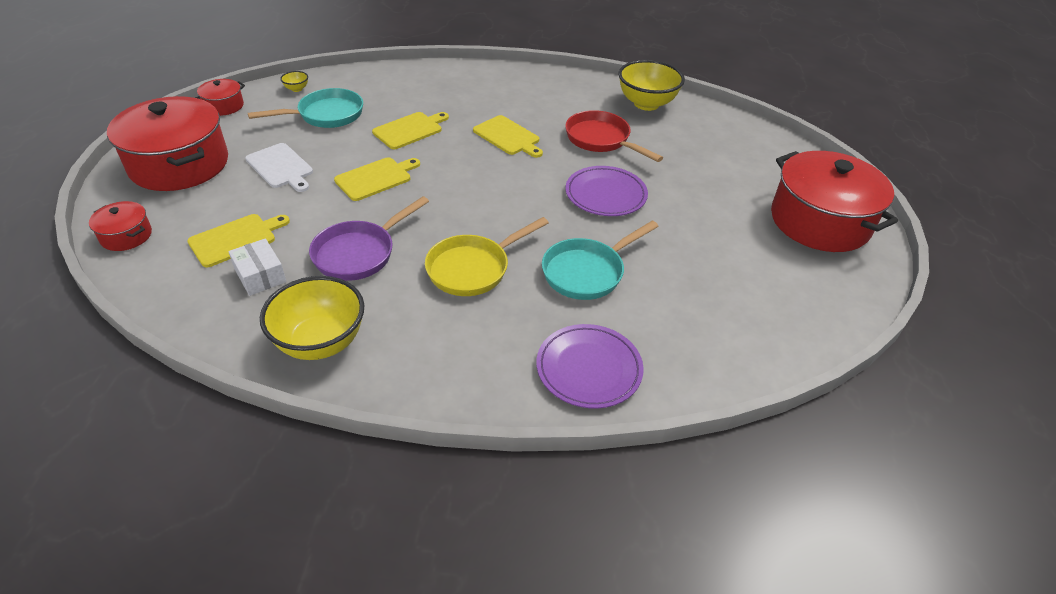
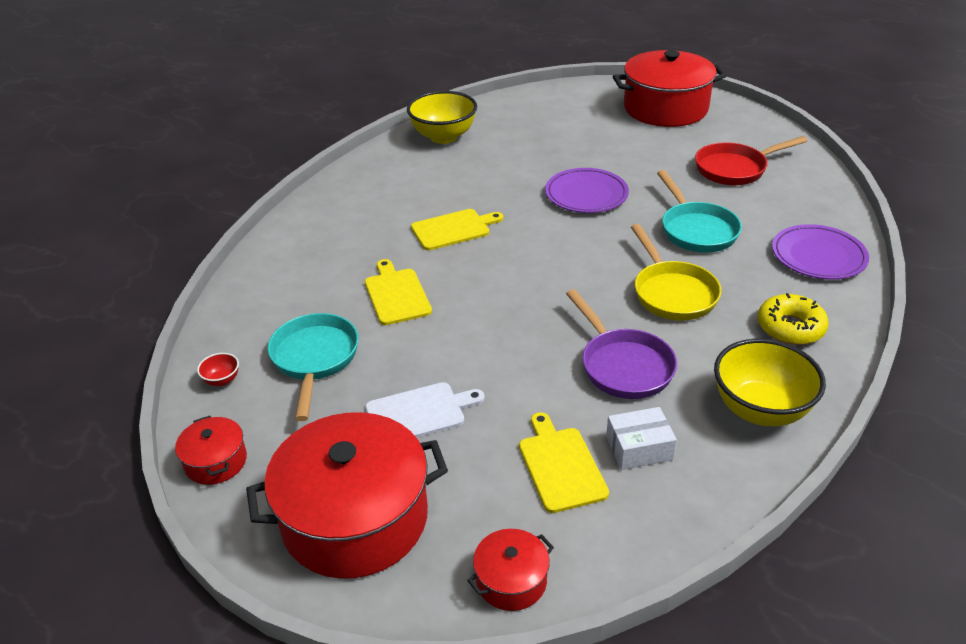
camera: 65 degrees left, 5 degrees down
(296, 89) = (222, 380): yellow bowl -> red bowl
(376, 178) = (485, 335): yellow cutting board -> none
(449, 354) = (790, 327): none -> yellow donut
(601, 140) = (493, 176): red pan -> red pan (735, 169)

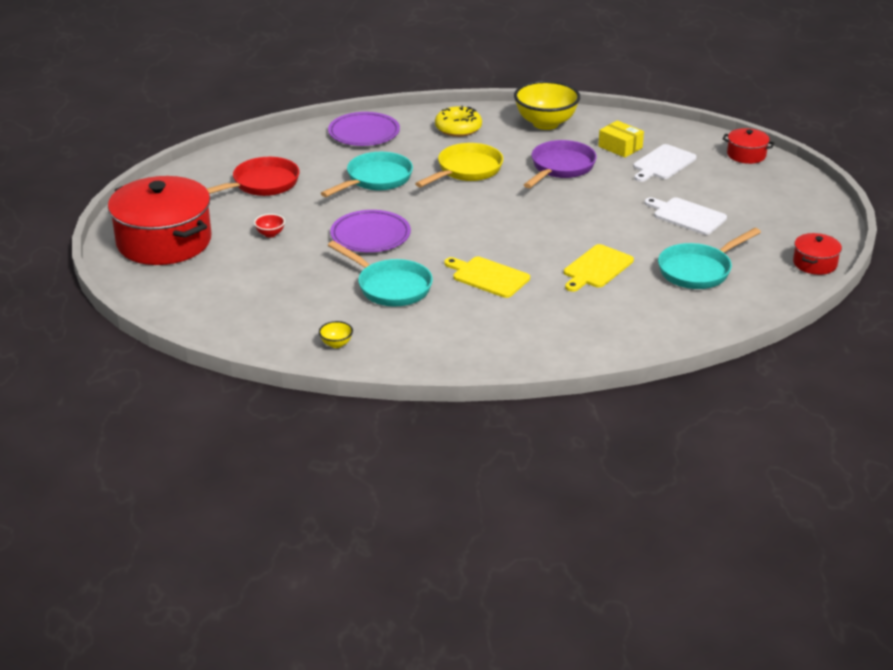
camera: 125 degrees left, 5 degrees down
(222, 380) = (763, 296): red bowl -> red bowl (270, 234)
(355, 518) = (778, 205): red pot -> none
(443, 137) = (336, 344): yellow bowl -> yellow bowl, size x0.41
(493, 179) = (390, 287): none -> turquoise pan
(560, 465) = (662, 163): yellow cutting board -> white cutting board
(639, 448) = (620, 147): white box -> yellow box
(735, 169) = (261, 184): red pan -> red pan turned 75 degrees counterclockwise

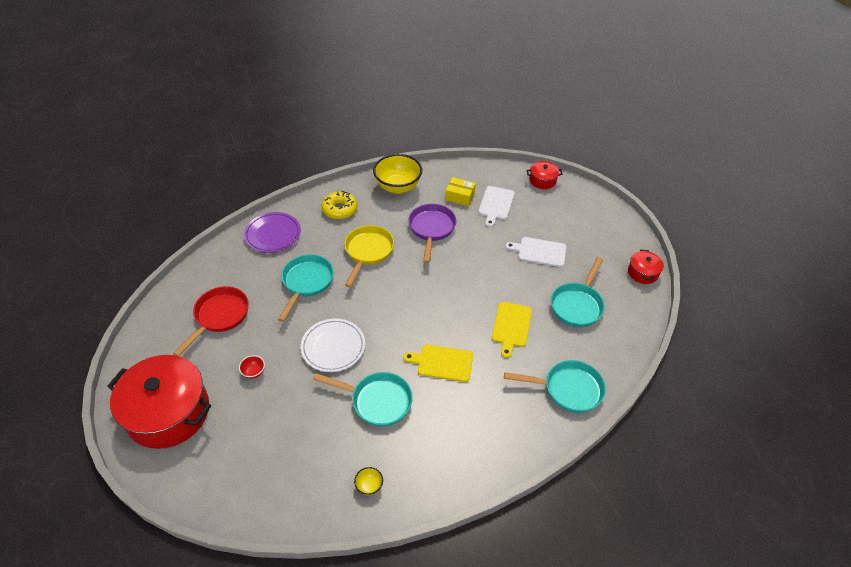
camera: 25 degrees left, 15 degrees up
(370, 235) = (333, 347): purple plate -> white plate
(626, 333) = (568, 389): none -> turquoise pan

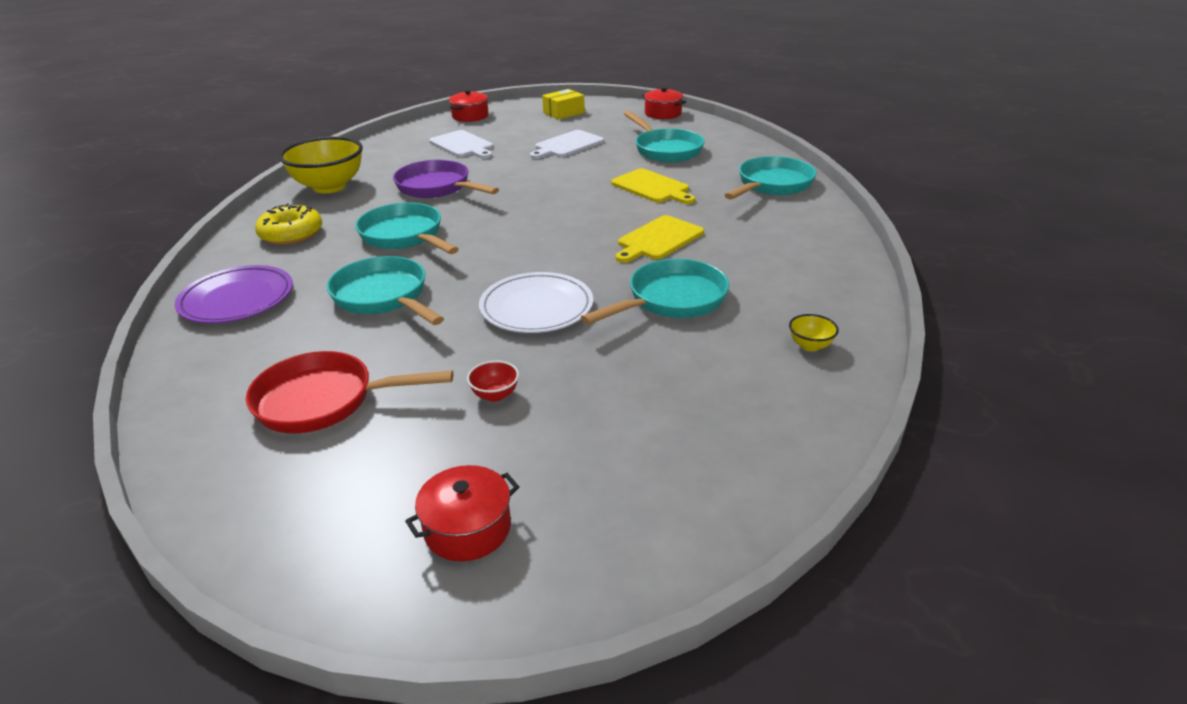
camera: 55 degrees left, 15 degrees down
(168, 412) = (467, 528): red pot -> red pot, size x0.45
(219, 316) = (324, 401): red pan -> red pan turned 60 degrees counterclockwise
(368, 252) = (405, 236): yellow pan -> turquoise pan
(460, 196) = (415, 158): yellow box -> yellow box (563, 113)

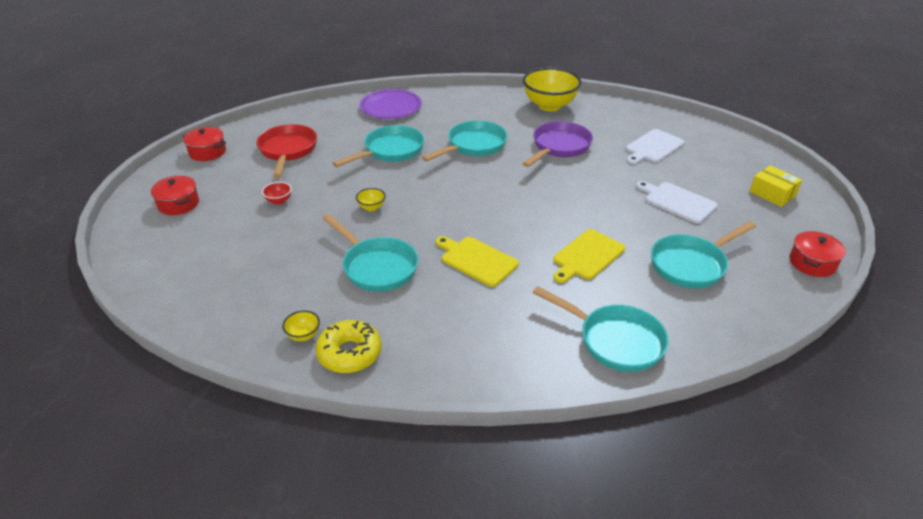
camera: 85 degrees right, 5 degrees up
(291, 234) = (473, 107): yellow donut -> yellow donut (349, 353)
(470, 116) = (730, 142): red pot -> red pot (207, 152)
(536, 308) = (371, 207): white plate -> yellow bowl

